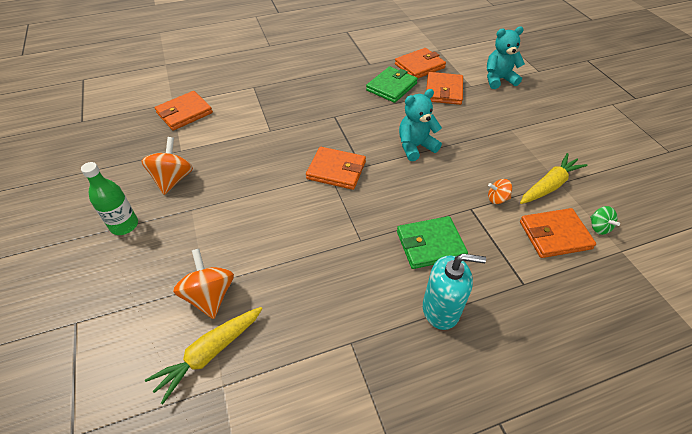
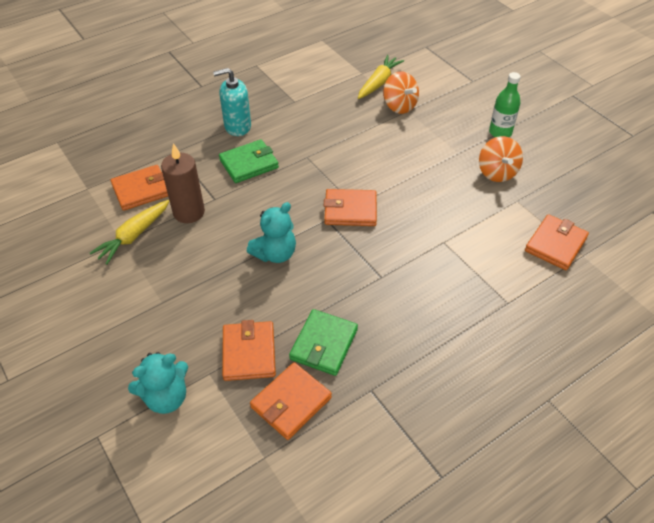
camera: 165 degrees right, 0 degrees up
(497, 199) = (189, 212): orange spinning top -> brown candle
(598, 227) = (99, 204): green spinning top -> none

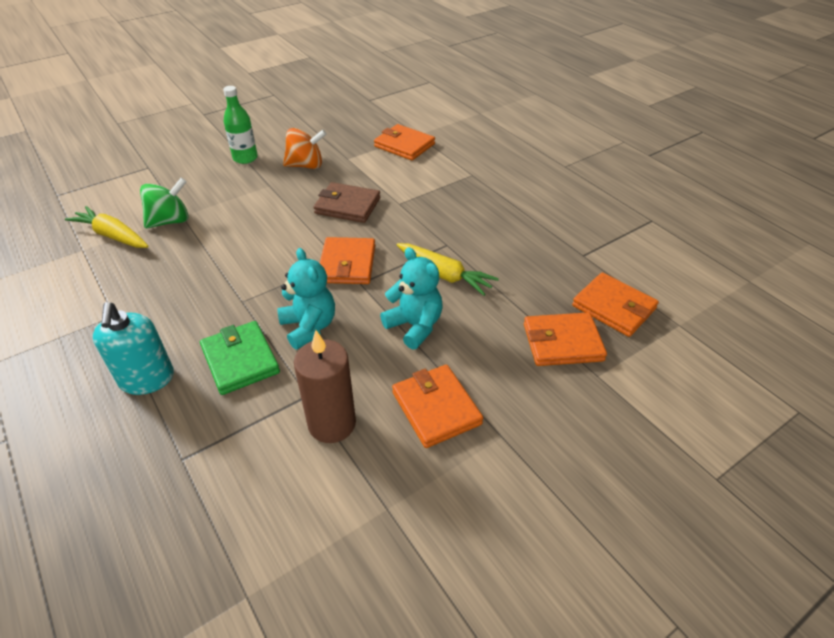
camera: 90 degrees left, 5 degrees down
(134, 236) = (376, 492): yellow carrot -> yellow carrot (444, 275)
(141, 190) = (270, 498): orange wallet -> orange wallet (436, 408)
(166, 397) = (641, 413): turquoise teddy bear -> turquoise teddy bear (309, 327)
(324, 344) = (539, 285): green wallet -> none
(399, 106) = (170, 221): orange spinning top -> green spinning top
(434, 205) = (347, 206): none -> brown wallet

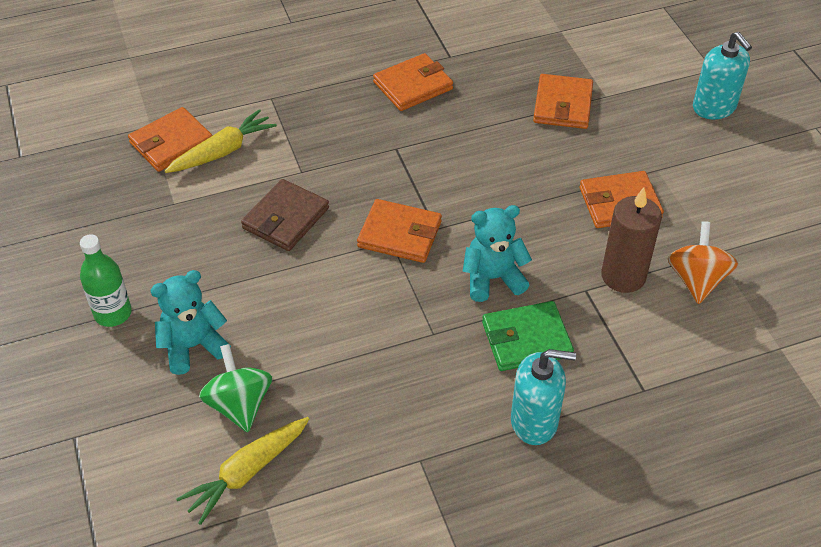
camera: 75 degrees left, 5 degrees up
(306, 165) = (169, 247): orange spinning top -> orange spinning top (696, 280)
(414, 326) = (514, 197): turquoise teddy bear -> turquoise teddy bear (193, 346)
(444, 275) = (445, 161): yellow carrot -> yellow carrot (222, 151)
(613, 307) = (528, 60): orange wallet -> orange wallet (413, 86)
(642, 486) = (714, 107): none -> turquoise soap dispenser

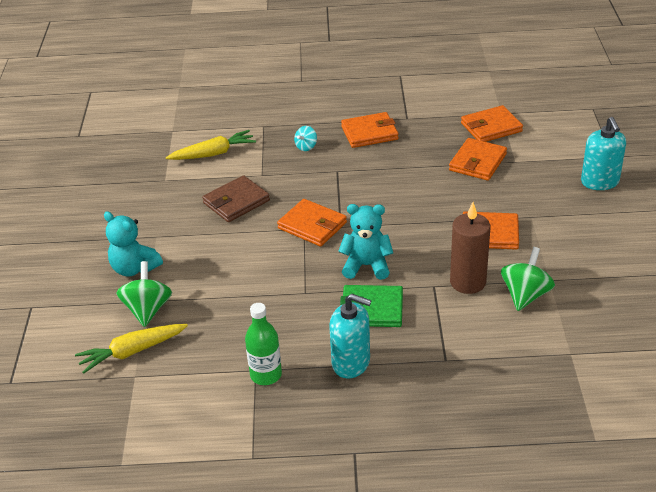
camera: 20 degrees right, 10 degrees down
(113, 313) = (92, 239): green bottle -> green bottle (266, 375)
(171, 143) = (181, 143): orange wallet -> orange wallet (491, 127)
(193, 346) = (134, 268): turquoise teddy bear -> turquoise teddy bear turned 135 degrees counterclockwise
(341, 120) = (306, 147): none -> turquoise spinning top
(696, 280) = (525, 295): orange spinning top -> green spinning top

